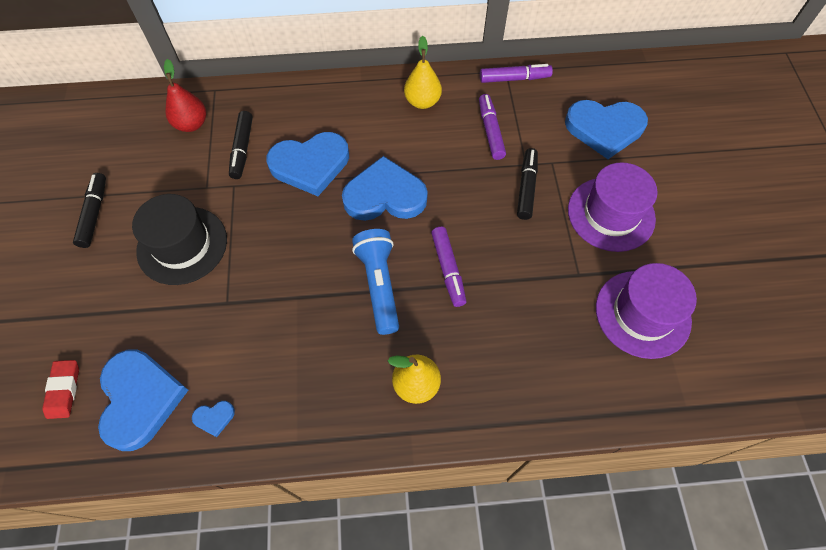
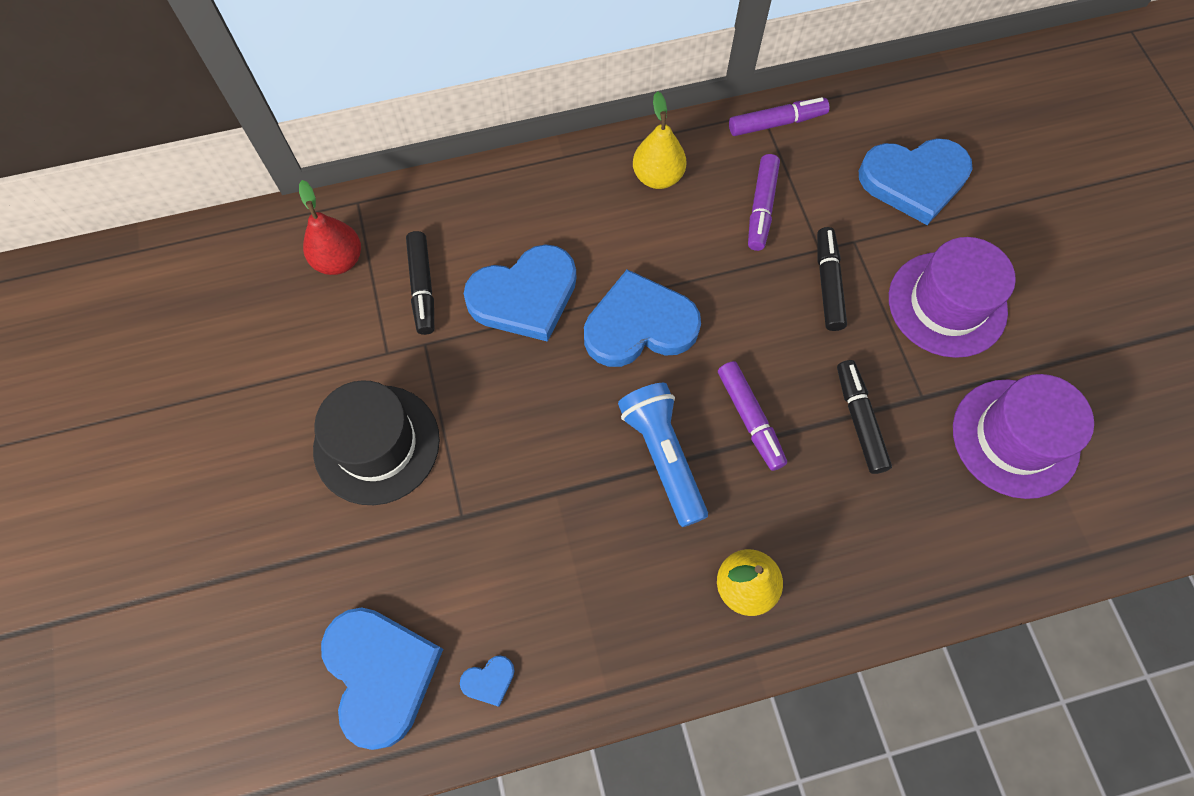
camera: 10 degrees left, 5 degrees up
(63, 390) = (271, 680): red eraser -> none
(94, 214) = (237, 418): black marker -> black marker (859, 420)
(490, 131) = (761, 207): purple marker -> purple marker turned 150 degrees counterclockwise

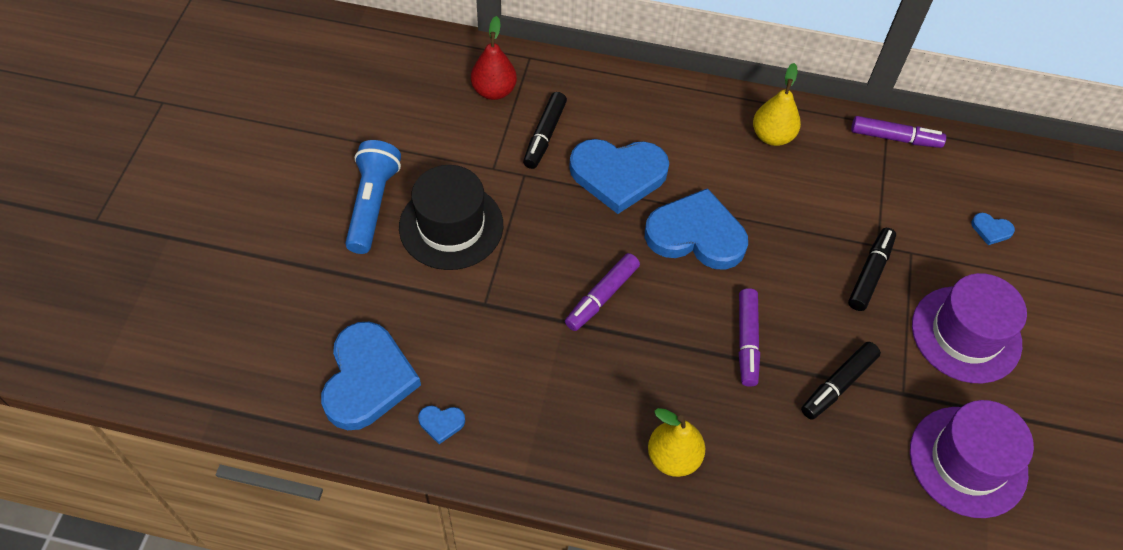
camera: 25 degrees right, 10 degrees down
(663, 456) = (661, 335): blue flashlight -> blue flashlight (372, 205)
(761, 207) = (846, 194): purple marker -> purple marker (602, 296)
(859, 420) = (838, 384): black marker -> black marker turned 150 degrees counterclockwise
(914, 181) = (991, 230): blue heart -> blue heart, size x0.41

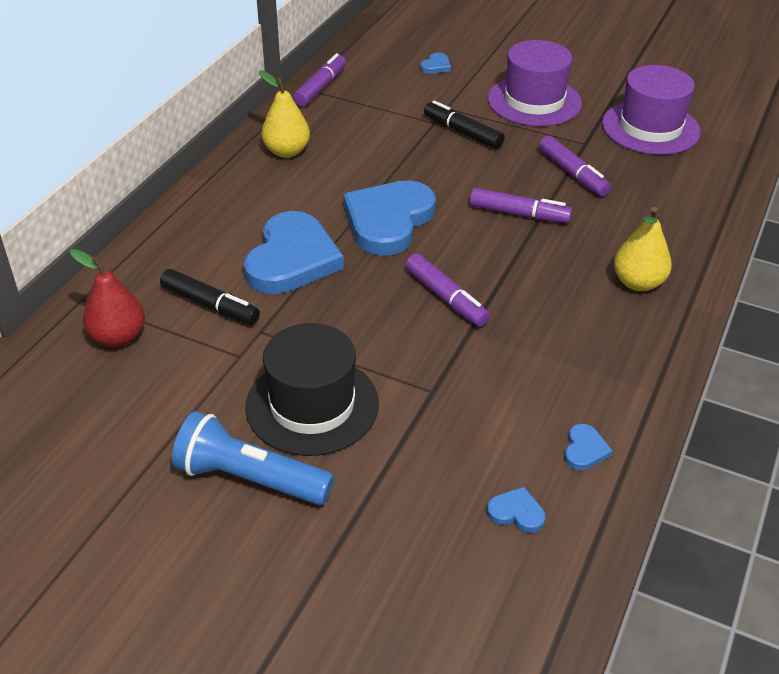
camera: 75 degrees left, 15 degrees down
(367, 379) = (516, 512): blue heart -> blue heart, size x0.41
(838, 384) = (572, 173): black marker -> purple marker

